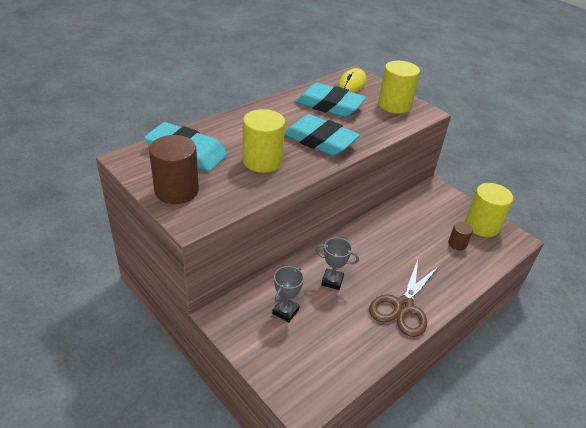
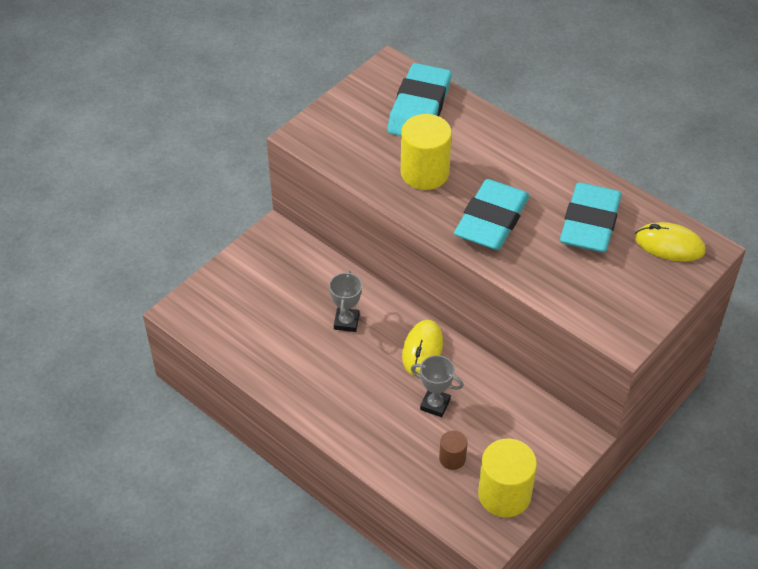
camera: 85 degrees right, 10 degrees up
(176, 191) = (347, 115): brown cylinder -> none
(285, 311) = (291, 284): grey trophy -> grey trophy (435, 404)
(363, 243) = (422, 349): none -> yellow mouse
(394, 105) = (626, 298): yellow cylinder -> none
(403, 306) = (321, 393): brown scissors -> none

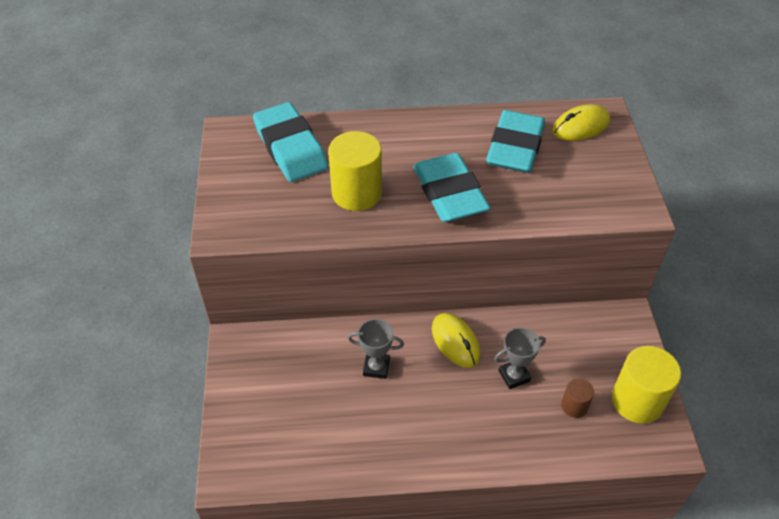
camera: 45 degrees left, 0 degrees up
(346, 322) = (376, 367): grey trophy -> grey trophy turned 45 degrees counterclockwise
(589, 223) = (515, 147): turquoise eraser -> turquoise eraser turned 45 degrees clockwise

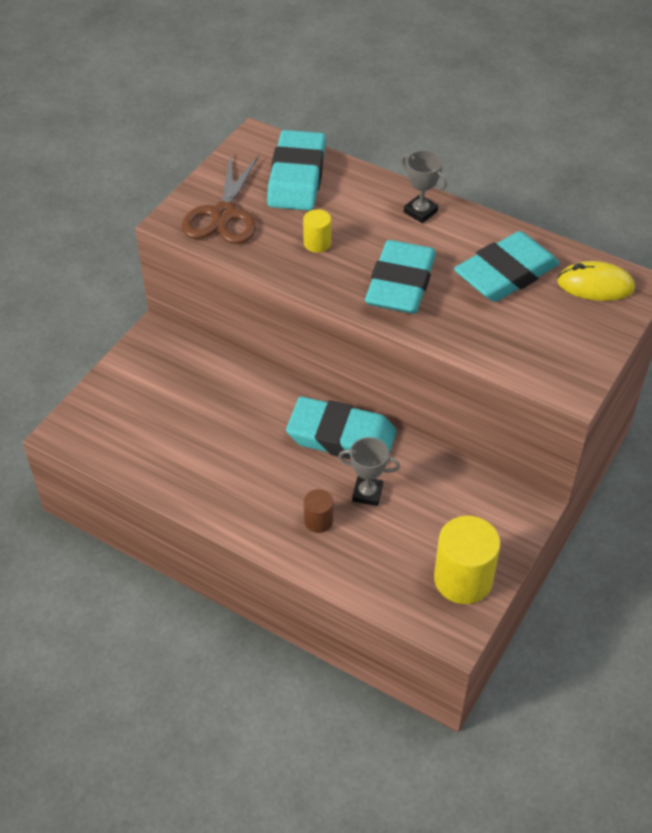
camera: 35 degrees right, 0 degrees up
(258, 207) = (224, 214): none -> brown scissors
(356, 193) = (317, 243): yellow cylinder -> yellow cylinder, size x0.51
(376, 367) = (252, 418): grey trophy -> grey trophy (420, 212)
(455, 342) = (341, 436): yellow mouse -> turquoise eraser
(574, 406) = (398, 549): brown cylinder -> brown cylinder (318, 521)

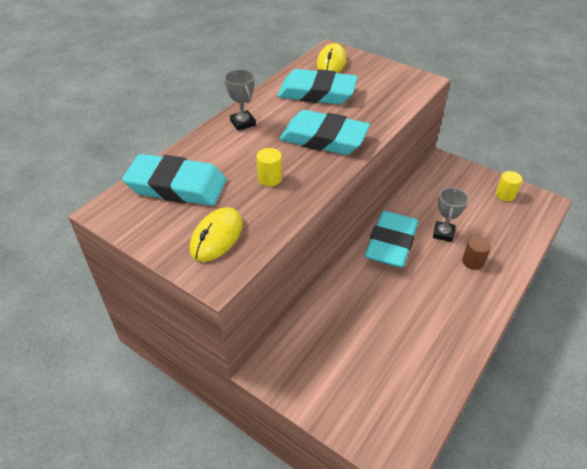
camera: 85 degrees left, 5 degrees down
(224, 214) = (217, 237): brown scissors -> yellow mouse
(420, 212) = (243, 123): grey trophy -> grey trophy turned 75 degrees counterclockwise
(463, 579) = (505, 195): yellow cylinder -> yellow cylinder, size x0.51
(506, 273) = (317, 93): turquoise eraser -> turquoise eraser turned 45 degrees counterclockwise

